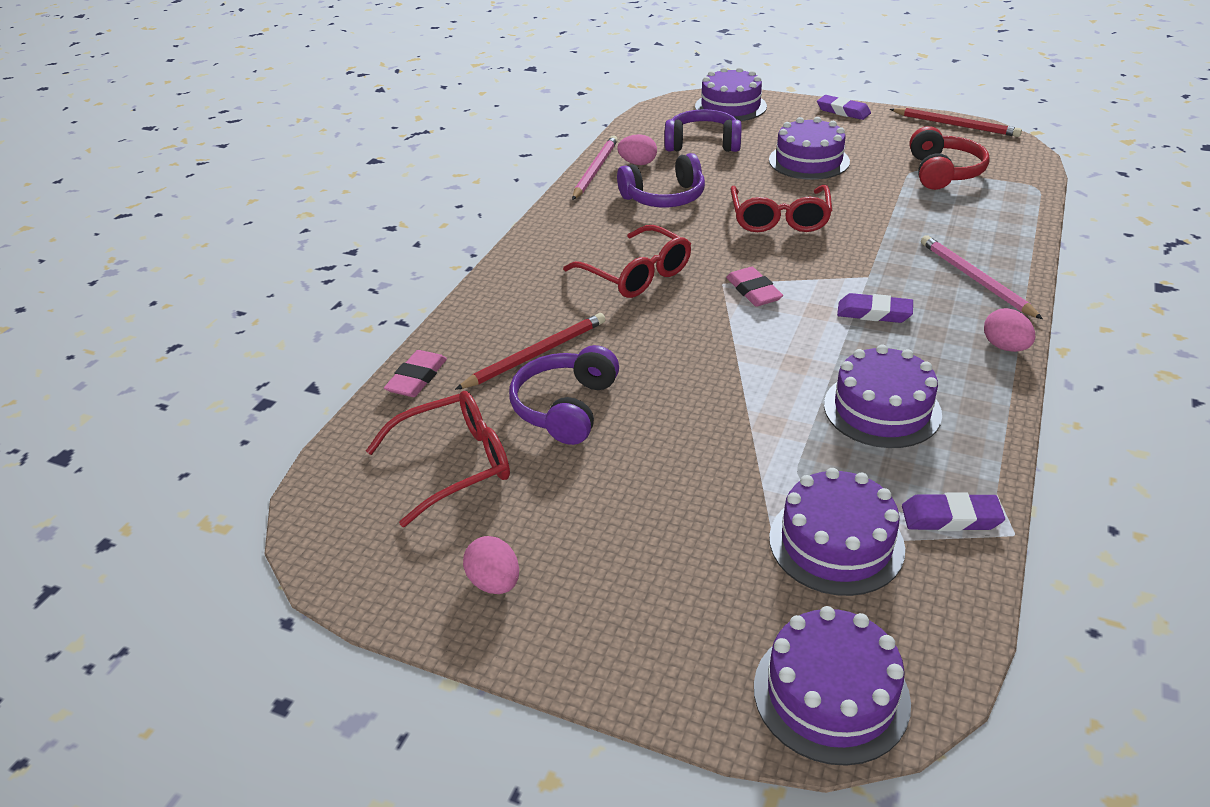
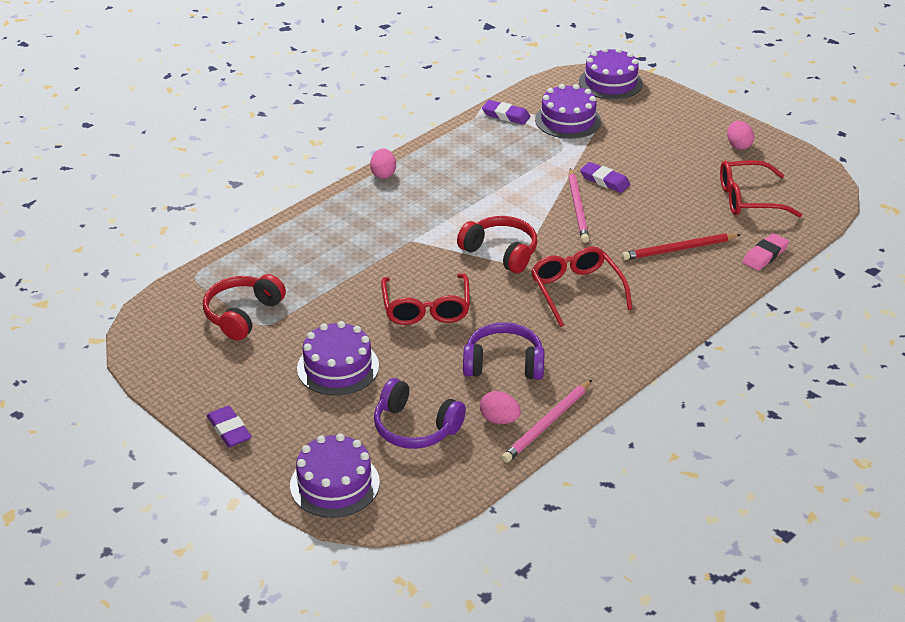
camera: 160 degrees left, 0 degrees up
(565, 407) = (672, 211): purple headphones -> none
(753, 291) = (501, 252): pink eraser -> red headphones
(779, 219) = (426, 308): red glasses -> red glasses turned 150 degrees clockwise
(874, 313) = (436, 214): purple eraser -> purple eraser (604, 180)
(882, 409) = (490, 163): purple cake -> none
(955, 125) = (153, 369): red pencil -> none
(975, 279) = (345, 217): pink pencil -> pink pencil (578, 207)

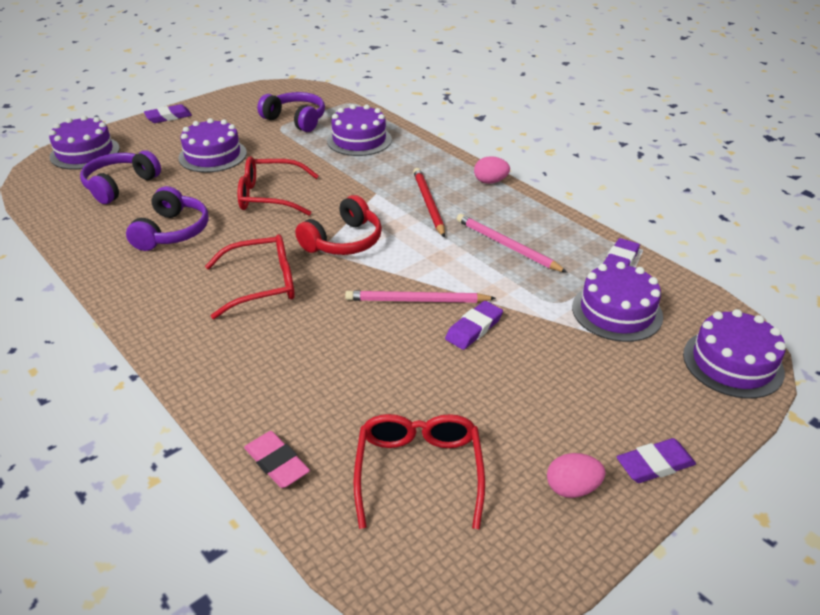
camera: 95 degrees right, 0 degrees up
(242, 314) = (296, 120): red headphones -> purple headphones
(296, 260) = (359, 140): none -> purple cake
(499, 419) = (101, 224): pink egg -> none
(547, 423) = (78, 249): pink pencil -> pink pencil (507, 246)
(679, 249) = (314, 376): red pencil -> red pencil (428, 204)
(709, 117) = (654, 464): none -> purple eraser

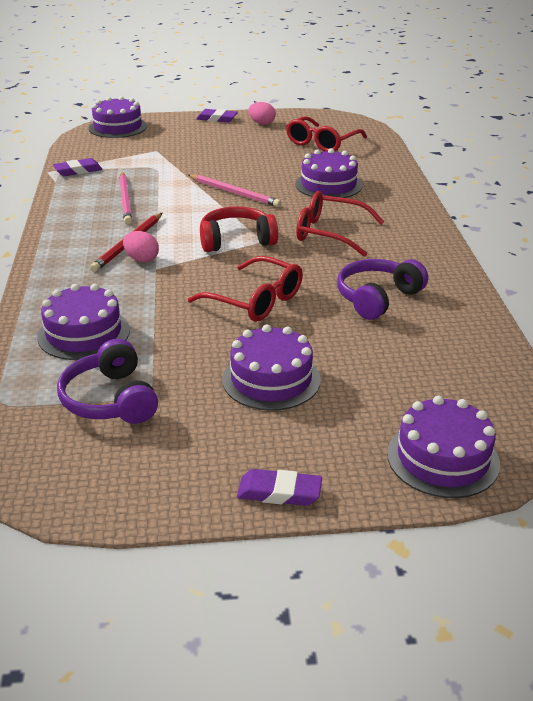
camera: 145 degrees left, 5 degrees down
(120, 185) = (410, 375): purple headphones -> none
(277, 463) = (388, 162): pink eraser -> none
(474, 328) = (221, 172): purple eraser -> none
(490, 181) = (47, 243): pink egg -> pink egg (141, 259)
(617, 311) = (129, 155): purple cake -> purple cake (328, 185)

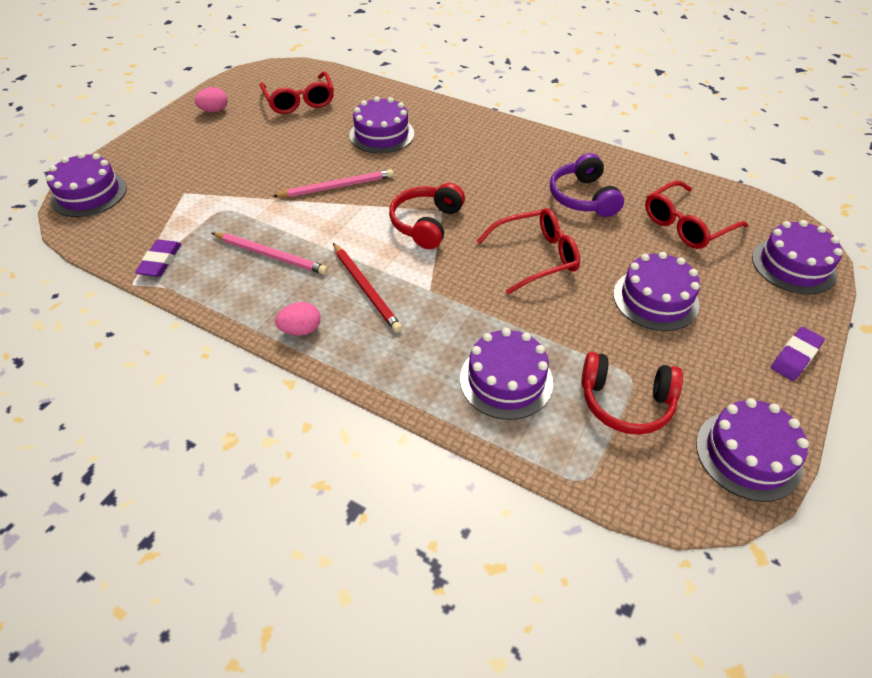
camera: 55 degrees left, 15 degrees up
(101, 489) = (748, 454): none -> purple cake
(110, 399) = (625, 402): purple headphones -> red headphones
(141, 259) = (404, 292): pink egg -> pink egg (301, 330)
(217, 119) = (165, 128): purple eraser -> none
(329, 233) = (464, 172): red glasses -> red glasses (686, 225)

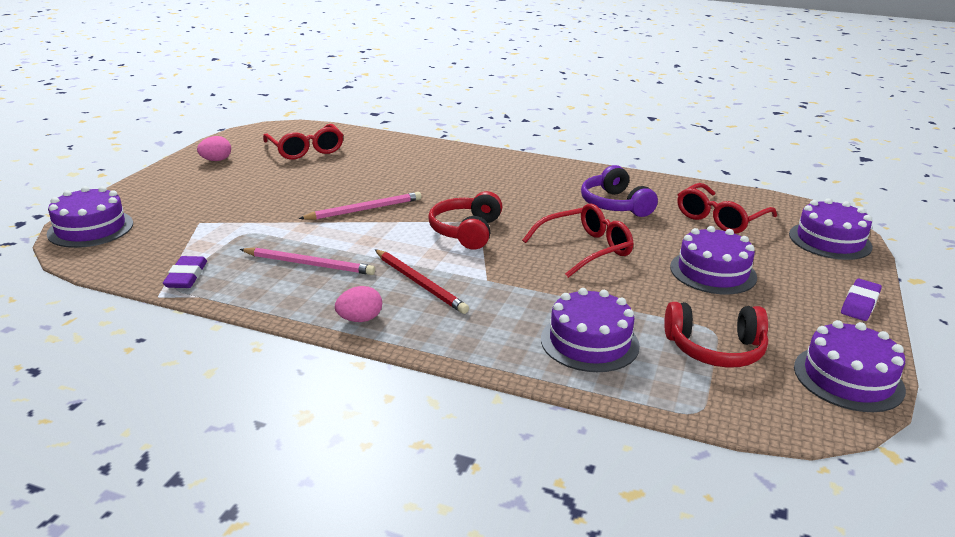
camera: 10 degrees left, 20 degrees down
(381, 134) = (399, 170): purple cake -> none

